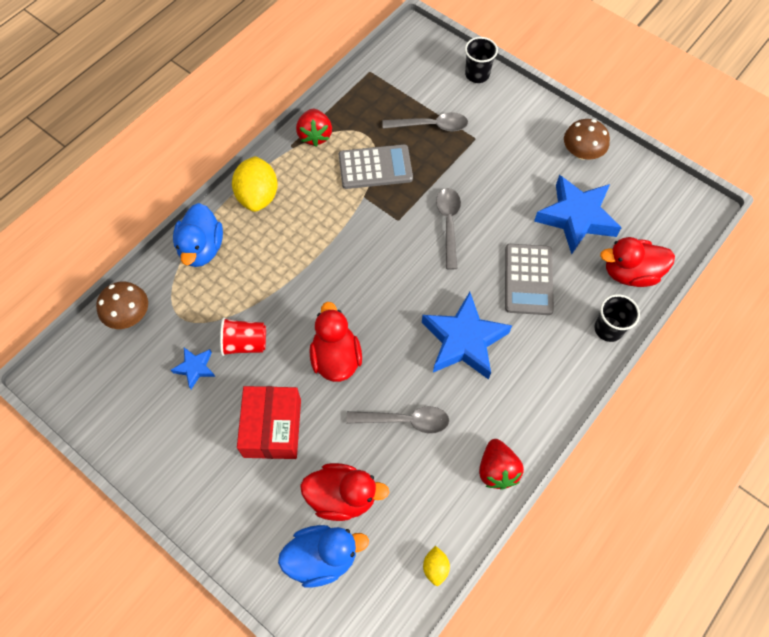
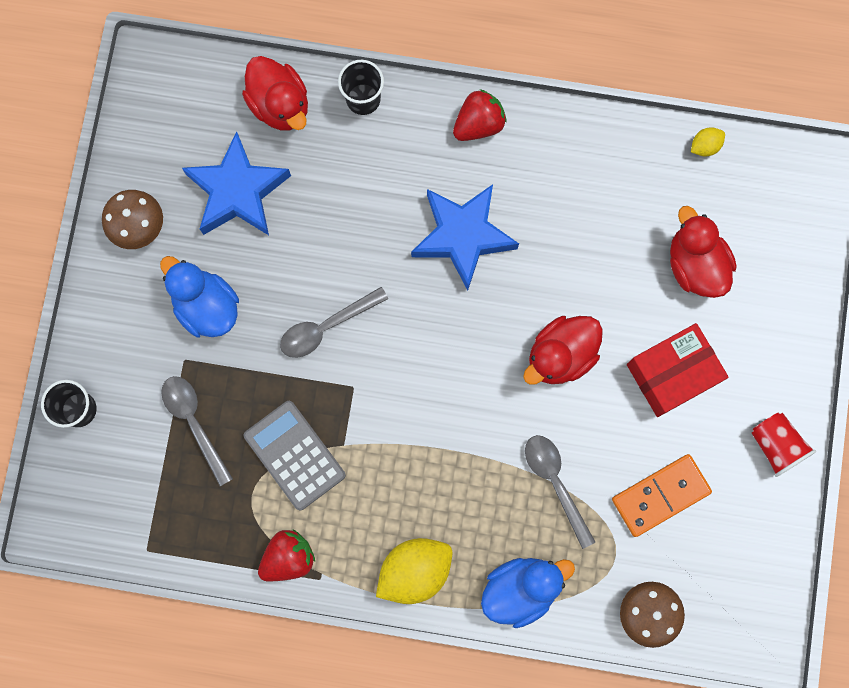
camera: 120 degrees left, 15 degrees up
(195, 368) = (660, 495): blue star -> orange domino
(245, 343) = (602, 461): red cup -> red cup (775, 445)
(322, 557) = (760, 250): blue duck -> blue duck (206, 306)
(405, 421) = (585, 248): grey spoon -> grey spoon (555, 483)
(497, 470) = (580, 137): red strawberry -> red strawberry (478, 124)
(528, 279) = (350, 206): grey calculator -> none

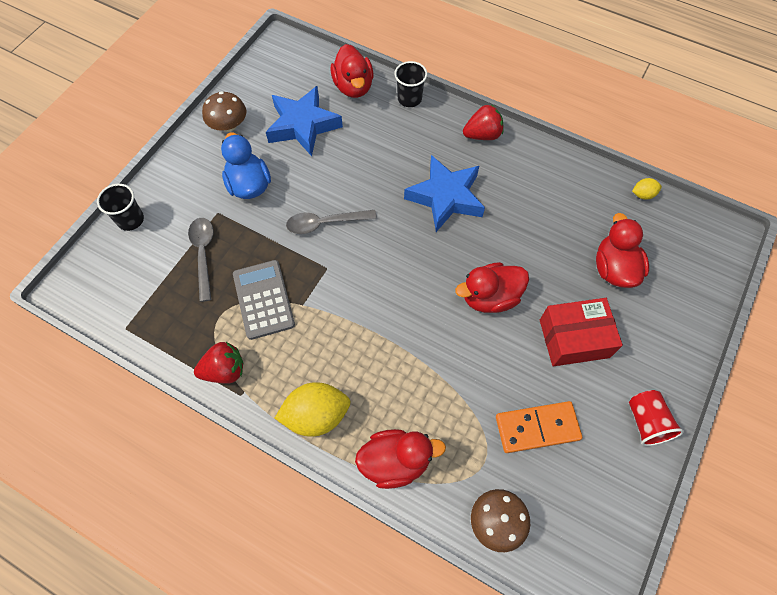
camera: 20 degrees right, 15 degrees down
(520, 589) = (395, 461): blue duck -> red duck
(555, 483) = (453, 388): grey spoon -> none

